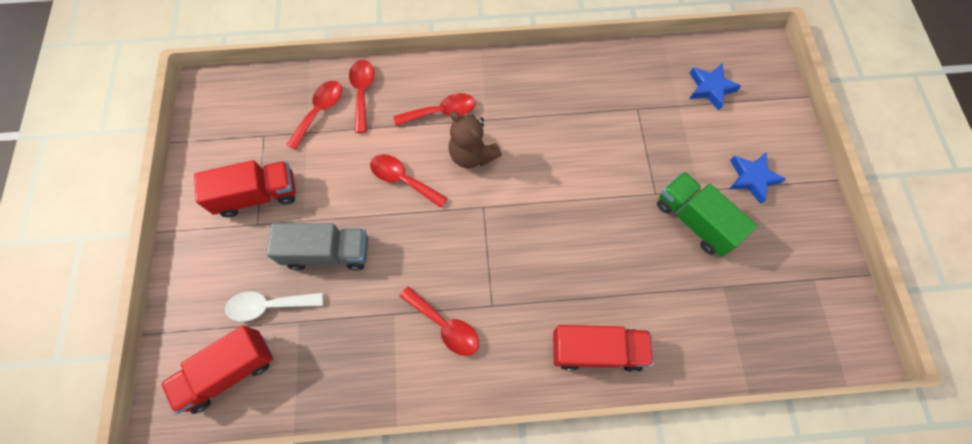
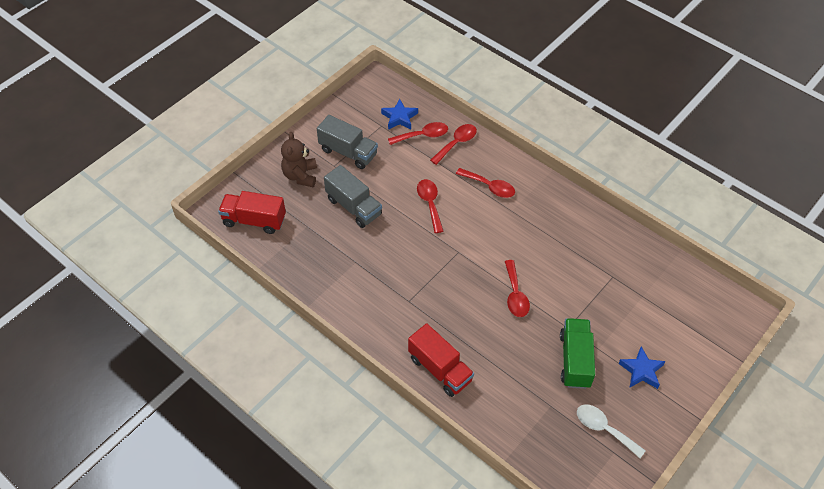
camera: 45 degrees right, 15 degrees down
(257, 195) = (348, 152): red truck -> grey truck
(269, 305) = (301, 207): white spoon -> white spoon (604, 429)
(445, 326) = (374, 289): red spoon -> red spoon (515, 295)
(472, 155) = (482, 222): brown teddy bear -> brown teddy bear (300, 176)
(710, 88) = (676, 303): blue star -> blue star (399, 117)

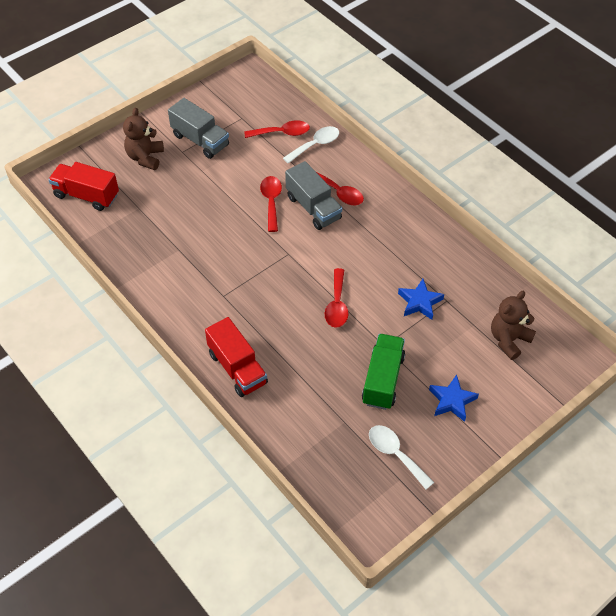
camera: 10 degrees right, 0 degrees up
(354, 207) = (191, 195): grey truck -> grey truck (313, 208)
(399, 117) = (262, 112): blue star -> blue star (419, 302)
(456, 143) = (315, 145): red spoon -> white spoon
(677, 306) = (508, 340): none -> brown teddy bear

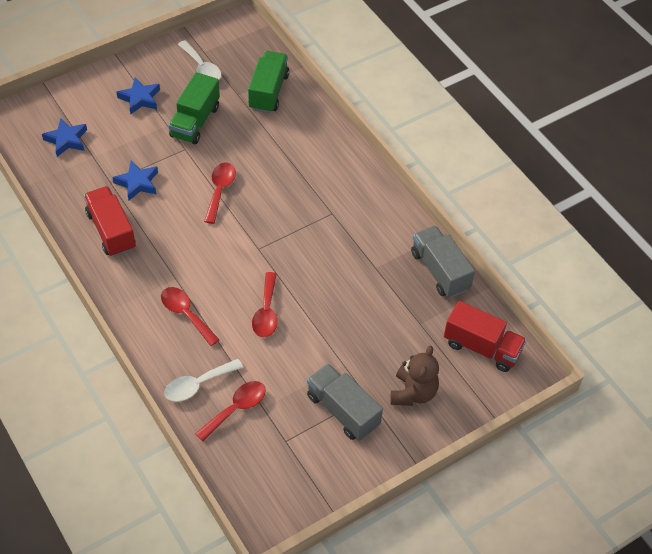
camera: 175 degrees left, 0 degrees up
(237, 368) = (325, 146): red truck -> red truck (111, 231)
(282, 133) = (236, 409): red spoon -> red spoon turned 135 degrees clockwise
(310, 430) = (268, 92): none -> green truck
(313, 208) = (220, 298): grey truck -> grey truck (440, 271)
(508, 340) = (66, 140): brown teddy bear -> blue star

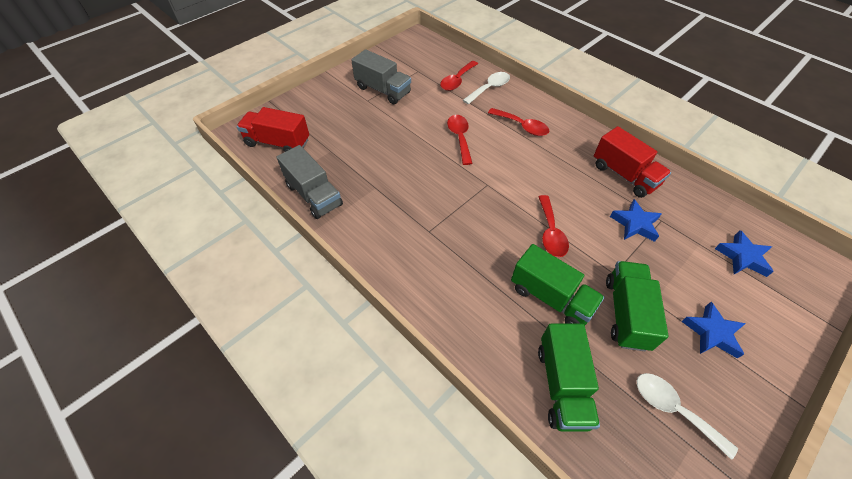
camera: 170 degrees right, 0 degrees up
(248, 142) = (551, 297): none -> green truck
(413, 393) = (333, 107): brown teddy bear -> none

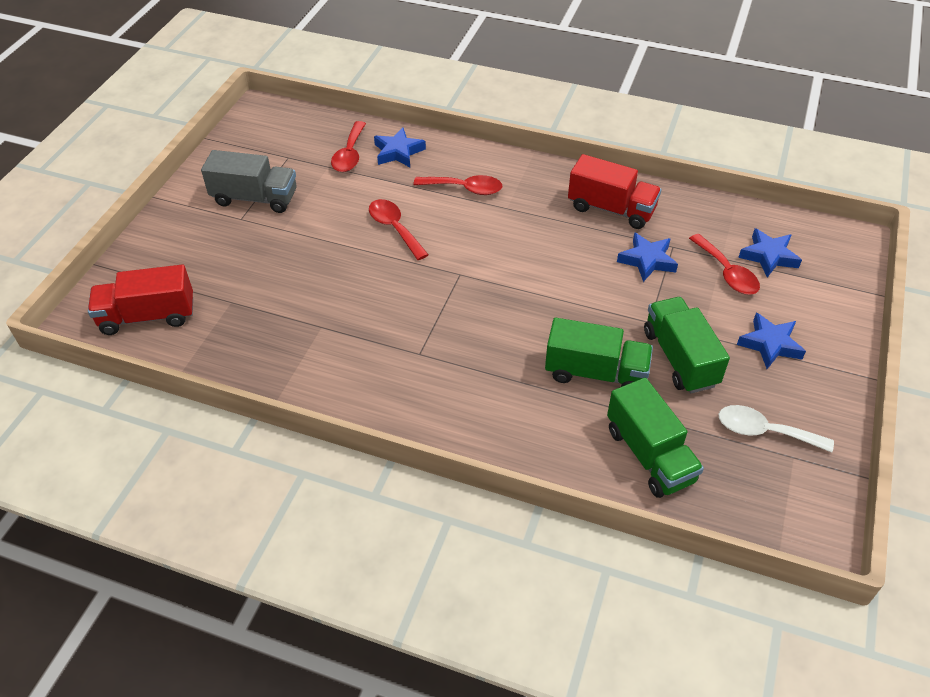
camera: 25 degrees left, 5 degrees down
(314, 195) = (244, 364): grey truck -> none
(489, 88) = (398, 152): white spoon -> blue star
(550, 232) = (561, 303): red spoon -> red spoon (727, 273)

